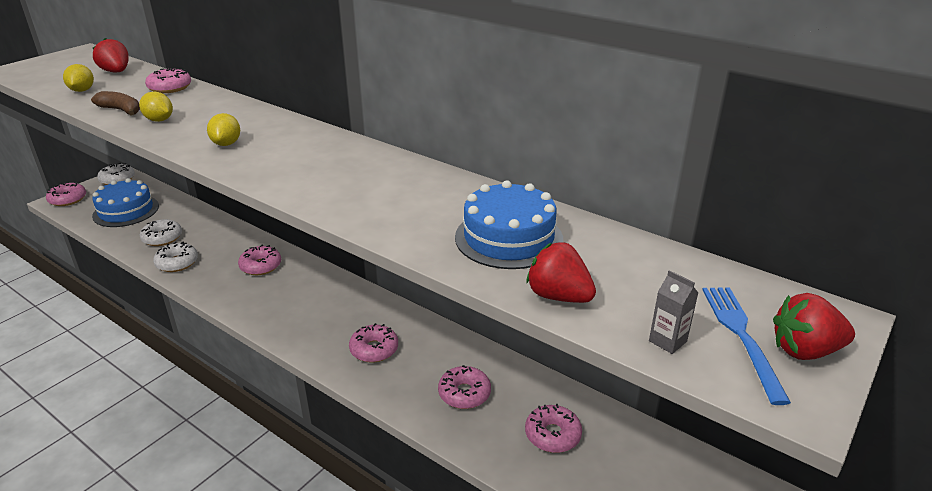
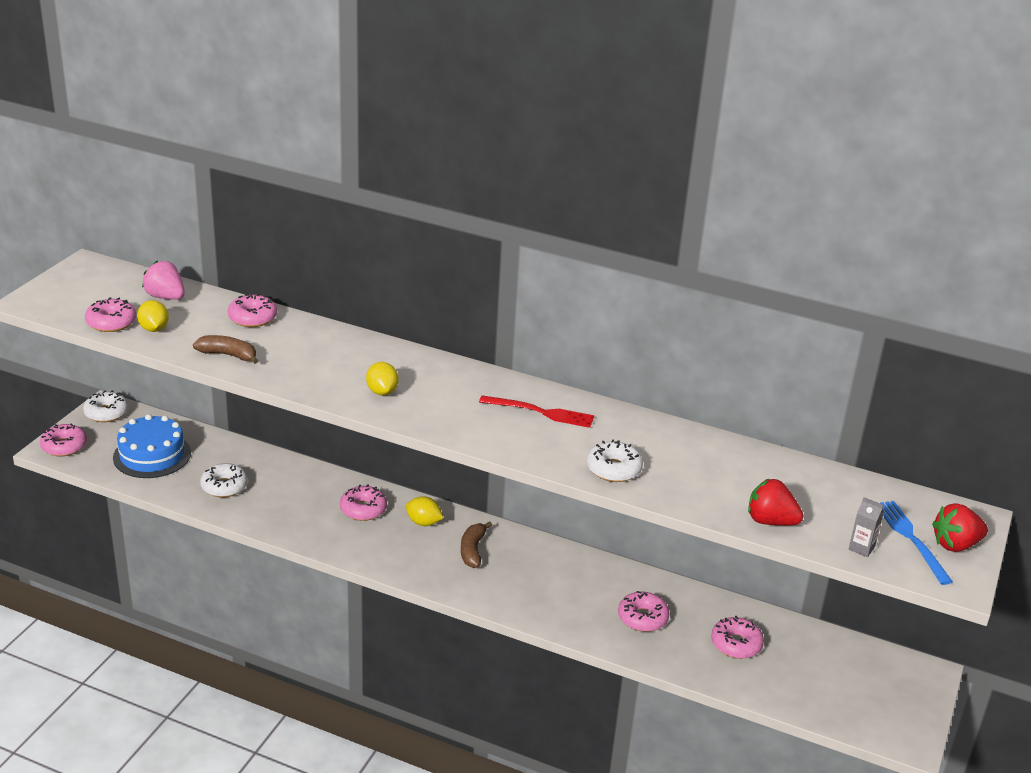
camera: 15 degrees left, 0 degrees up
(116, 72) = (165, 297): red strawberry -> pink strawberry
(159, 120) = (283, 366): yellow lemon -> yellow lemon (423, 522)
(177, 263) = (264, 515): white donut -> white donut (614, 469)
(334, 310) = (472, 550): none -> brown banana
(365, 170) = (541, 412): none -> red fork
(374, 349) = (536, 586): pink donut -> pink donut (111, 322)
(508, 238) = (708, 473): blue cake -> none

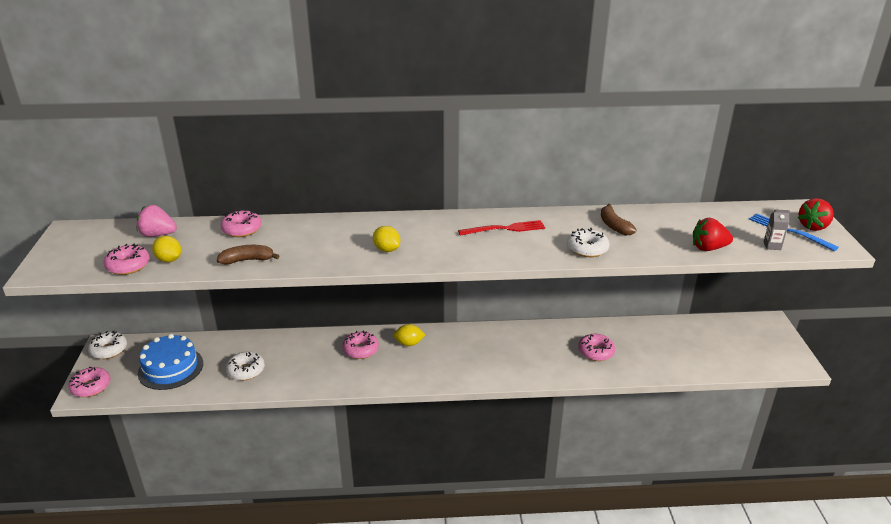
camera: 25 degrees left, 0 degrees up
(472, 550) = (456, 349): brown banana -> brown banana (614, 226)
(736, 644) = (661, 346): pink donut -> none

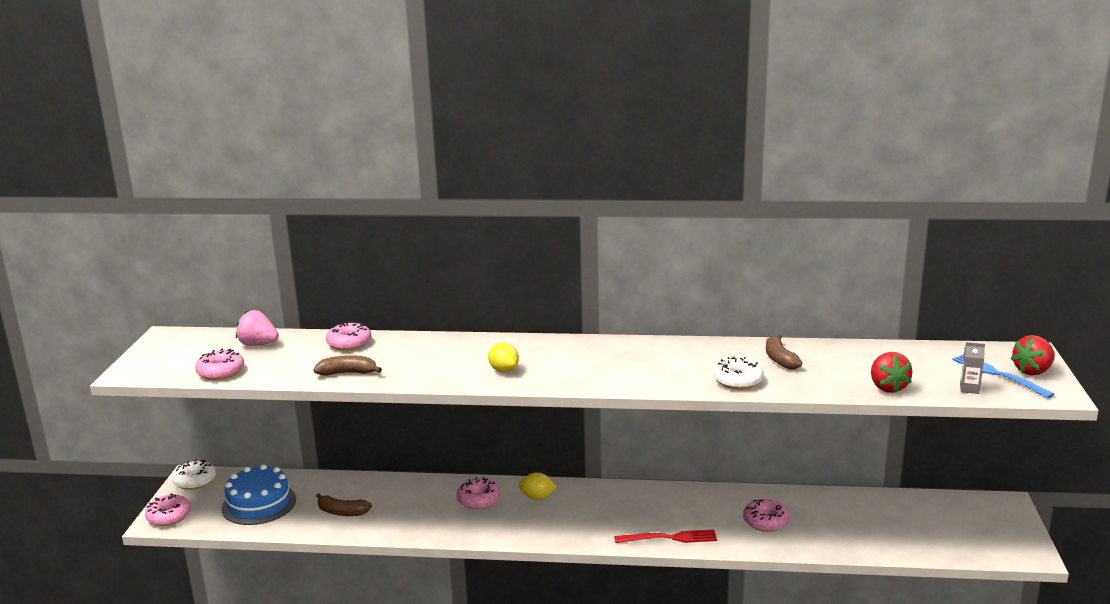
camera: 10 degrees right, 10 degrees down
(169, 260) = (264, 368): yellow lemon -> none
(246, 370) = (342, 512): white donut -> brown banana
(505, 229) = (647, 356): red fork -> red fork (670, 538)
(708, 248) = (887, 387): red strawberry -> red strawberry turned 105 degrees counterclockwise

